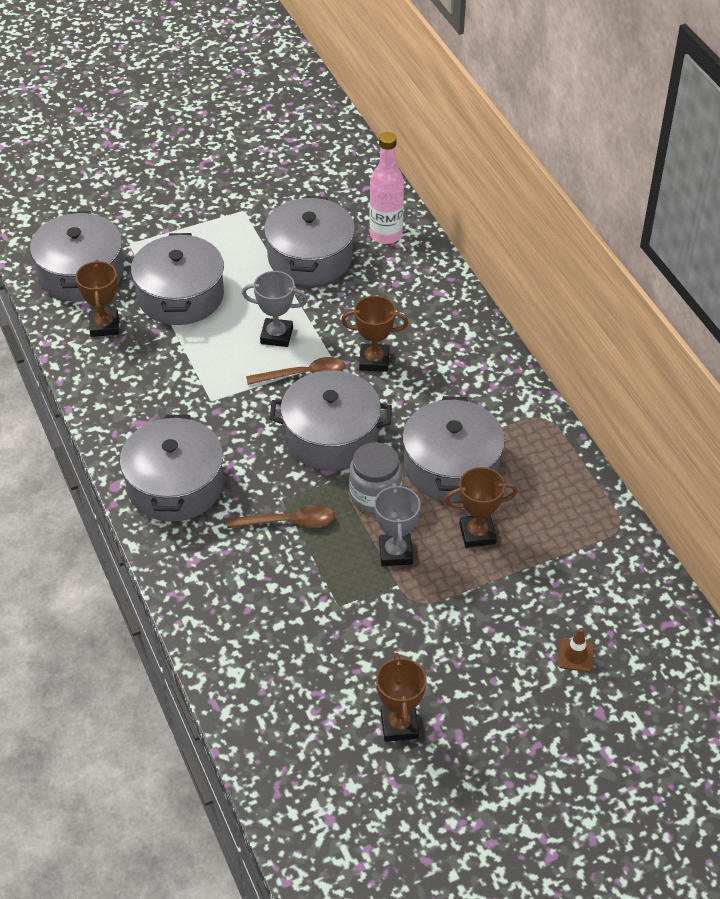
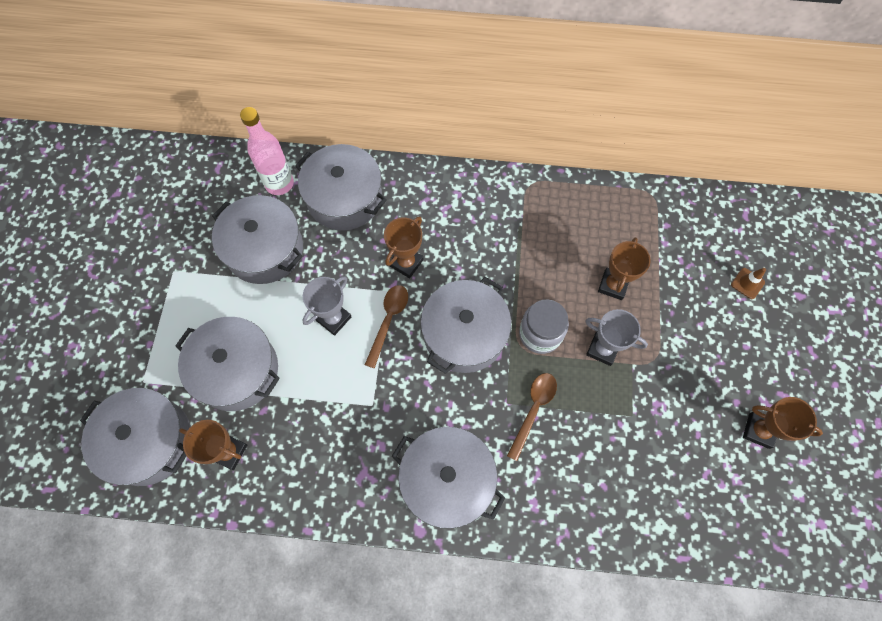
camera: 60 degrees left, 20 degrees up
(451, 466) = (541, 267): grey pot -> grey pot (344, 198)

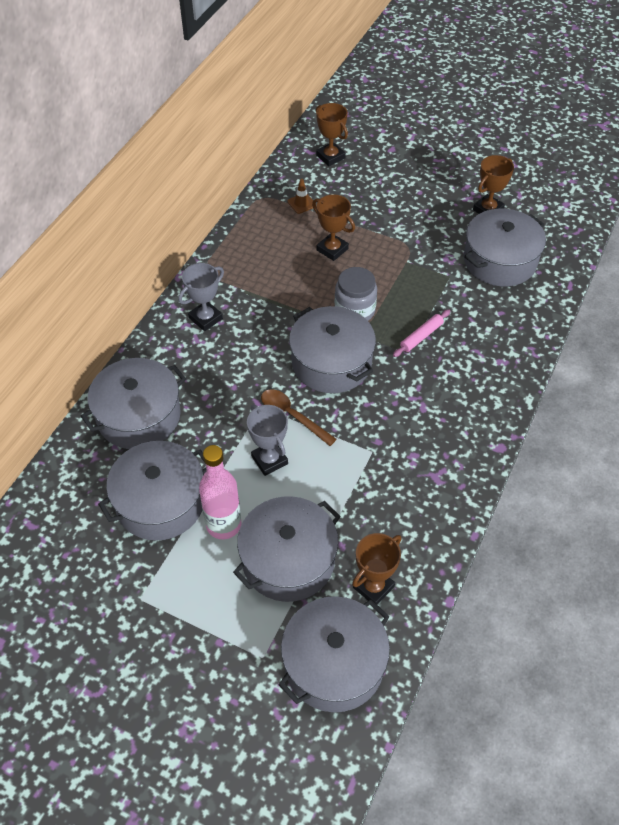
camera: 70 degrees left, 15 degrees down
(279, 183) = (87, 469): pink bottle -> pink bottle (223, 525)
(406, 263) = (238, 385): brown trophy -> brown trophy (330, 157)
(447, 480) = (462, 414): grey pot -> grey pot (500, 261)
(533, 410) = (421, 336): brown spoon -> pink rolling pin
(602, 349) = (386, 275): grey trophy -> grey trophy (206, 318)
(747, 283) = (368, 172): brown traffic cone -> brown traffic cone (301, 203)

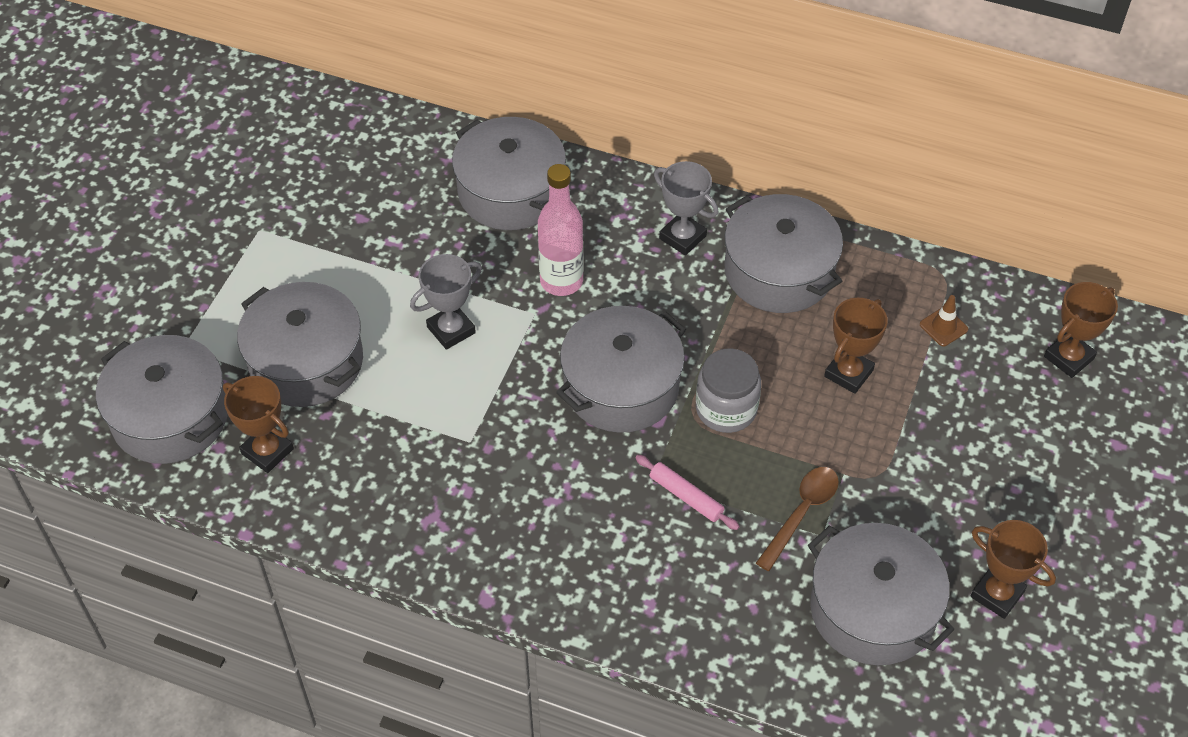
camera: 85 degrees right, 0 degrees up
(160, 502) = (385, 230): grey pot -> grey pot (779, 271)
(223, 525) = (355, 293): pink bottle -> pink bottle (561, 281)
(292, 416) = (523, 348): brown spoon -> brown spoon (801, 513)

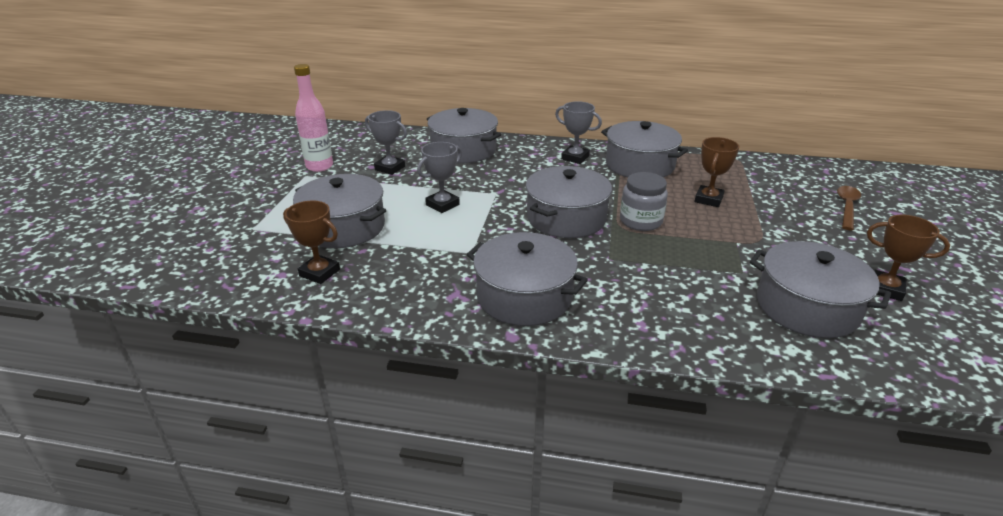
camera: 10 degrees left, 20 degrees down
(170, 416) = (242, 262): grey pot -> grey pot (524, 296)
(388, 227) = (390, 168): none -> grey trophy
(561, 281) = (508, 179): pink bottle -> pink bottle (319, 166)
(686, 496) = (637, 264): pink rolling pin -> none
(801, 513) = (721, 263): brown spoon -> brown spoon (847, 207)
(943, 327) = (751, 177): brown traffic cone -> none
(1068, 358) = (834, 182): brown trophy -> none

